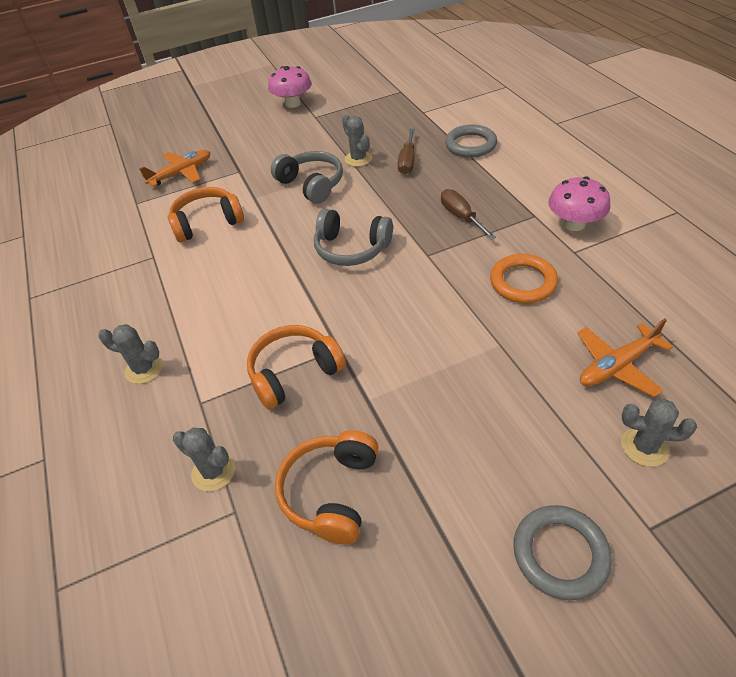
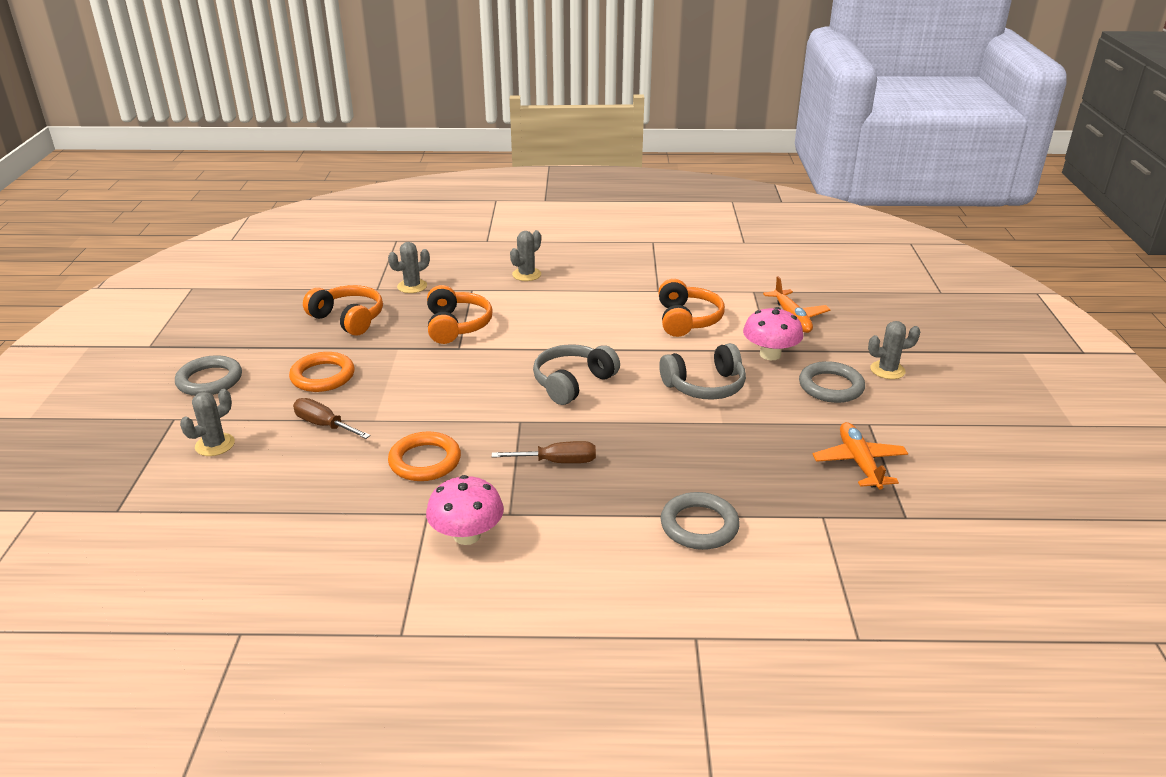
camera: 110 degrees right, 15 degrees down
(278, 137) = (831, 386): none -> grey ring
(293, 103) = (920, 415): pink mushroom -> pink mushroom (770, 354)
(358, 159) = (735, 428): grey cactus -> grey cactus (887, 370)
(407, 161) = (700, 461): brown screwdriver -> brown screwdriver (324, 425)
(465, 434) = (322, 376): none -> orange ring
(617, 366) = (283, 468): orange plane -> orange plane (859, 463)

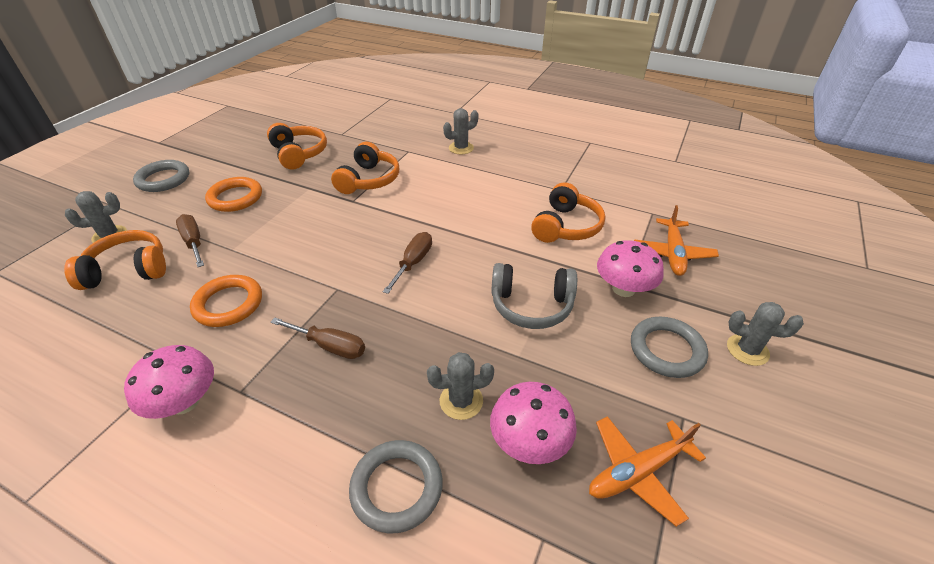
camera: 25 degrees right, 10 degrees up
(279, 466) = (128, 270): none -> orange headphones
(412, 286) = (367, 138): grey cactus -> grey cactus (461, 401)
(572, 383) = (413, 263): grey headphones -> brown screwdriver
(773, 470) = (529, 441): none -> pink mushroom
(859, 463) = (637, 472): orange plane -> orange plane turned 135 degrees counterclockwise

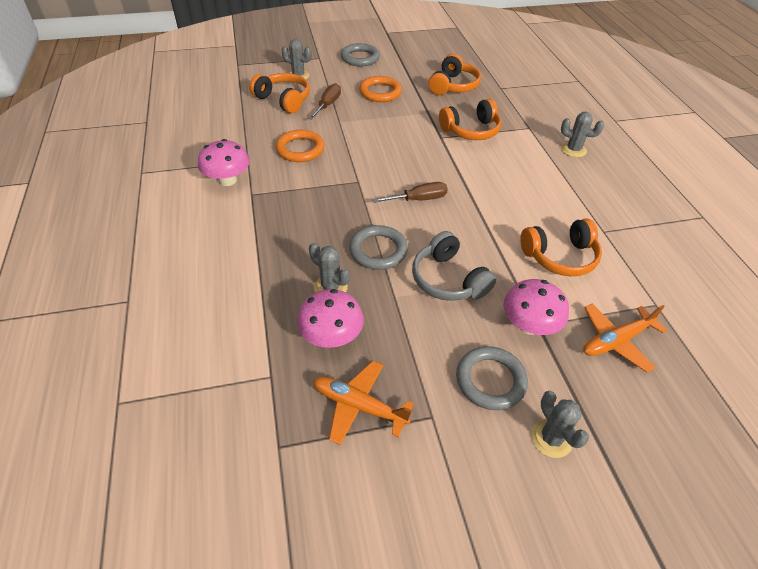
camera: 50 degrees right, 5 degrees up
(330, 346) = (313, 207): brown screwdriver -> none
(396, 488) = (249, 292): grey ring -> grey ring (378, 250)

